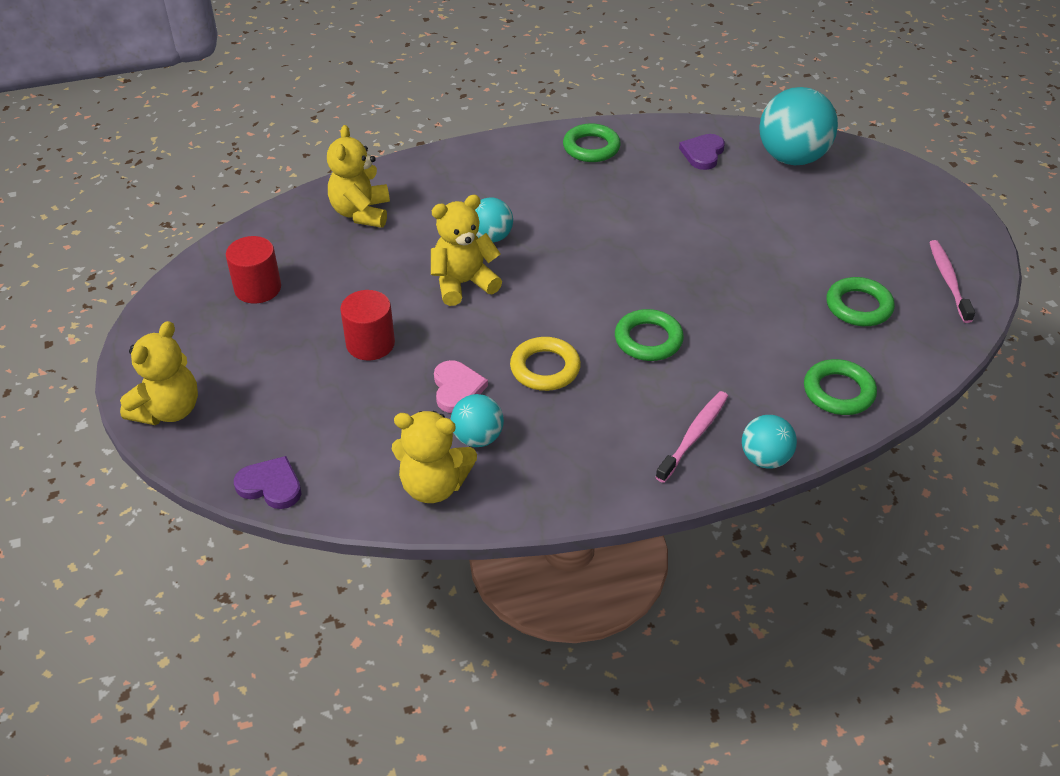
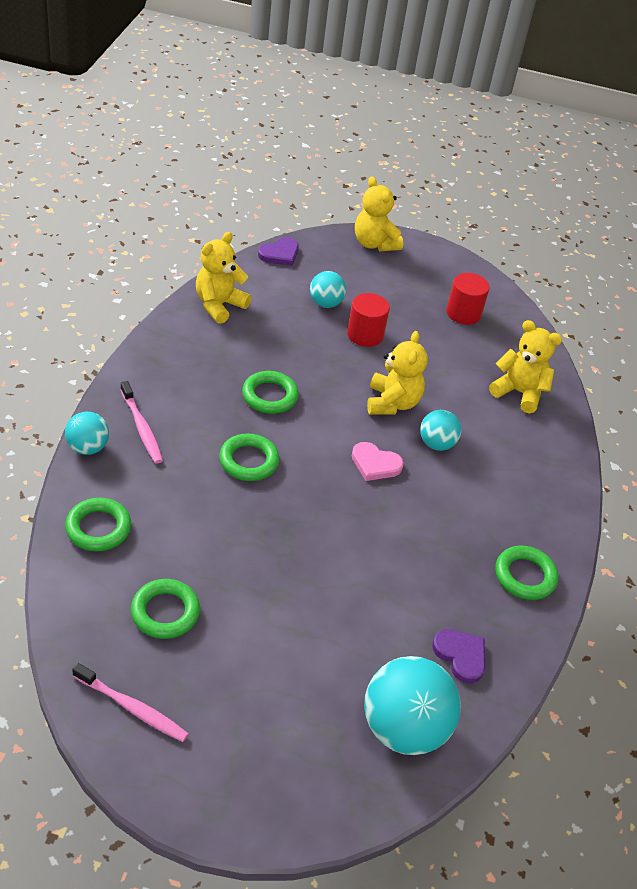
camera: 115 degrees right, 0 degrees up
(457, 389) = (288, 350): pink heart -> pink heart (375, 464)
(478, 438) = (238, 338): turquoise ball -> turquoise ball (325, 303)
(545, 368) = (269, 396): yellow ring -> green ring

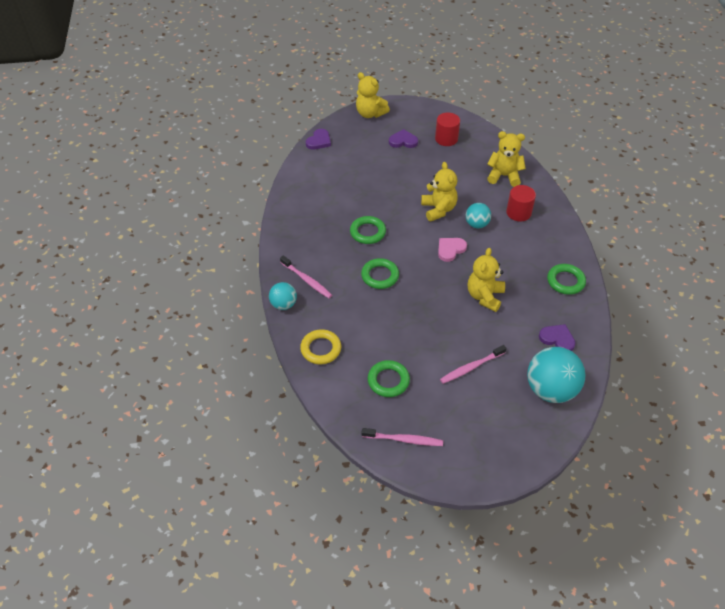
camera: 15 degrees left, 5 degrees up
(98, 528) = (321, 349): green ring -> yellow ring
(219, 305) = (303, 187): yellow teddy bear -> yellow teddy bear (484, 296)
(301, 644) = (471, 367): none -> pink toothbrush
(325, 303) = (364, 162): turquoise ball -> none
(365, 335) = (399, 173): red cylinder -> red cylinder (518, 212)
(375, 464) = (450, 249): pink heart -> pink heart turned 135 degrees clockwise
(398, 294) = (403, 141): none -> purple heart

